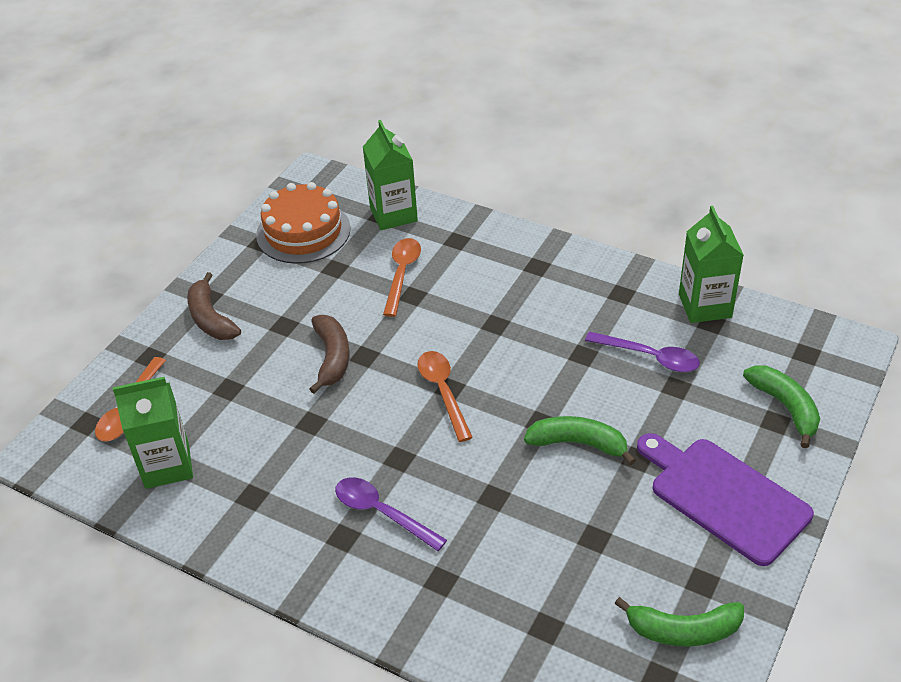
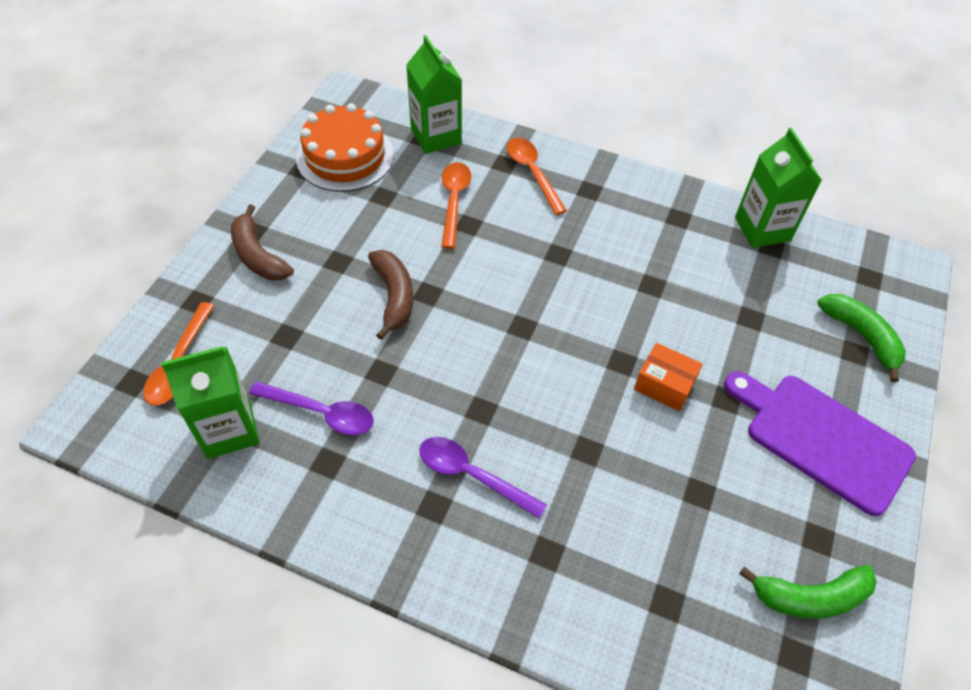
camera: 10 degrees left, 10 degrees up
(443, 392) = (516, 332): orange spoon -> orange spoon (533, 173)
(578, 443) = (664, 385): green banana -> orange box
(649, 357) = (718, 286): purple spoon -> purple spoon (321, 413)

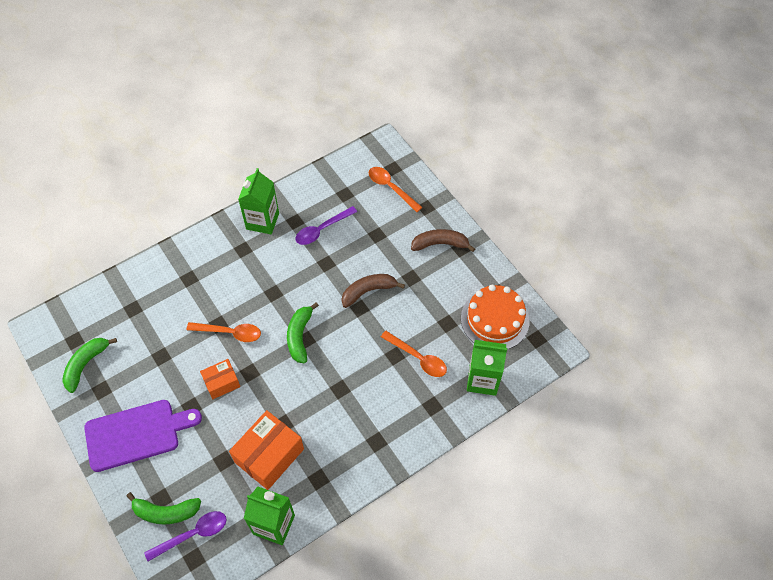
camera: 125 degrees right, 5 degrees up
(229, 430) = (339, 193): green carton -> green carton (262, 221)
(394, 296) = (368, 291): brown banana -> brown banana turned 135 degrees clockwise
(472, 475) = (244, 271): purple spoon -> purple spoon (192, 534)
(523, 336) = (300, 336): none -> green banana
(533, 173) = (413, 417): orange spoon -> orange spoon (229, 333)
(700, 276) = (269, 455): none -> orange box

